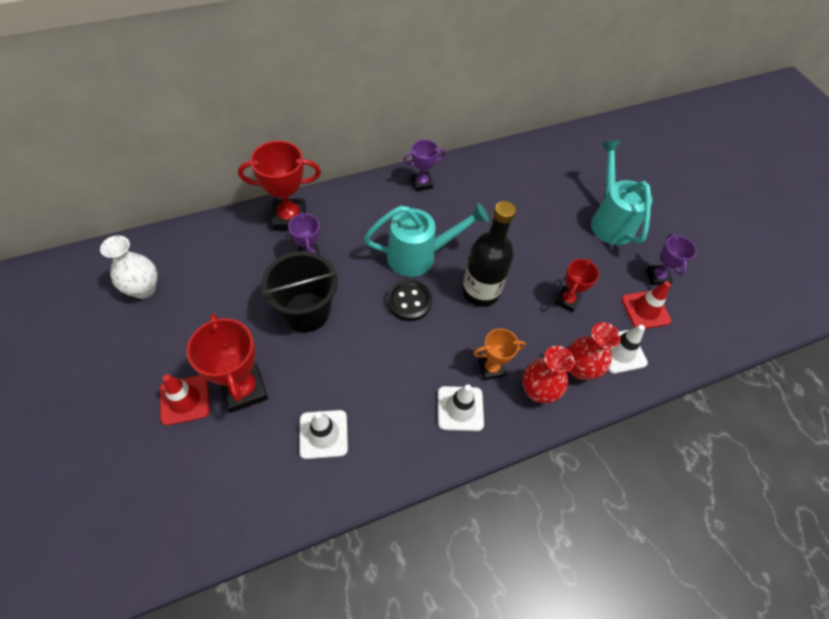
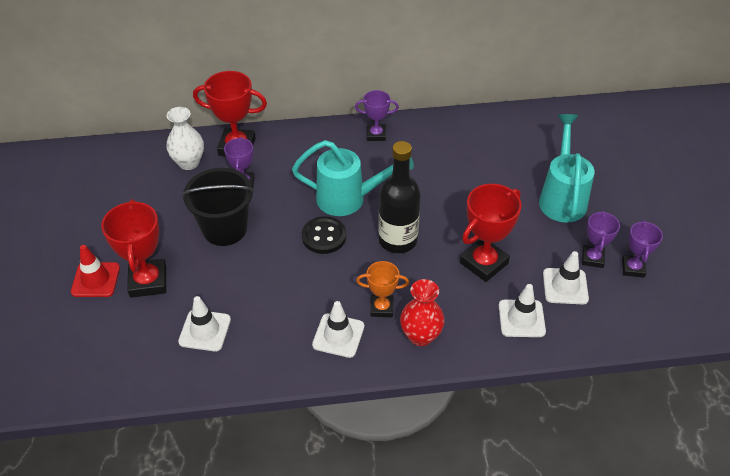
camera: 20 degrees right, 10 degrees down
(144, 289) = (89, 186): white vase -> white vase (189, 163)
(567, 300) = (484, 263): red trophy -> red trophy, size x1.66
(579, 369) = (471, 325): red vase -> none
(645, 310) = (565, 286): red traffic cone -> white traffic cone
(694, 280) = (633, 268): none -> purple trophy

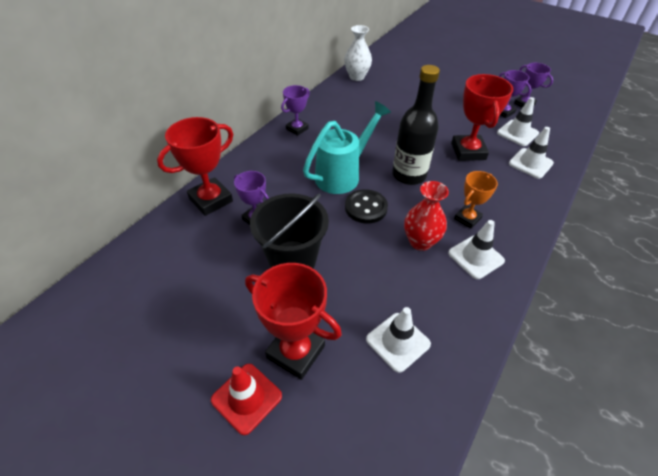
camera: 50 degrees left, 0 degrees up
(189, 163) = (187, 238): white vase -> white vase (356, 77)
(420, 336) = (511, 215): red vase -> red vase (420, 242)
(562, 197) = (443, 95): turquoise watering can -> none

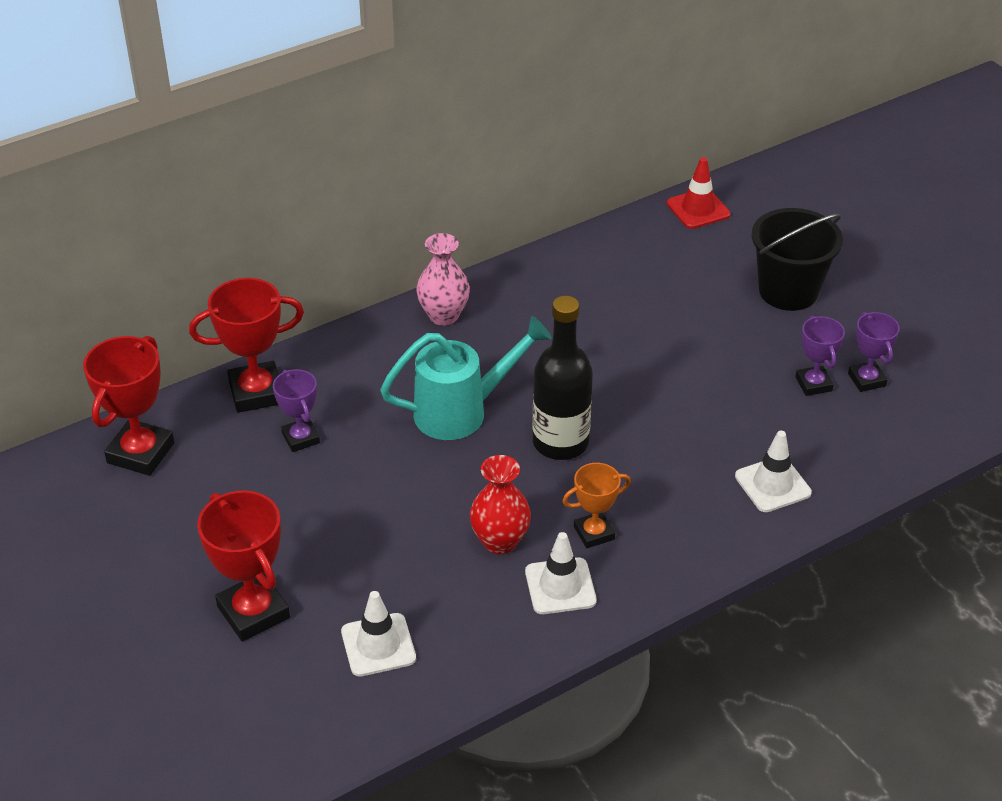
camera: 25 degrees right, 5 degrees down
(246, 398) = (174, 637): red traffic cone -> red traffic cone (698, 209)
(292, 259) = (315, 507): black bucket -> black bucket (788, 291)
(297, 129) = (443, 315): purple trophy -> pink vase
(356, 77) = (609, 244): white vase -> none
(366, 208) = (459, 470): black button -> none
(468, 151) = (687, 434): red trophy -> red trophy (140, 453)
(517, 133) = (801, 428): white traffic cone -> none

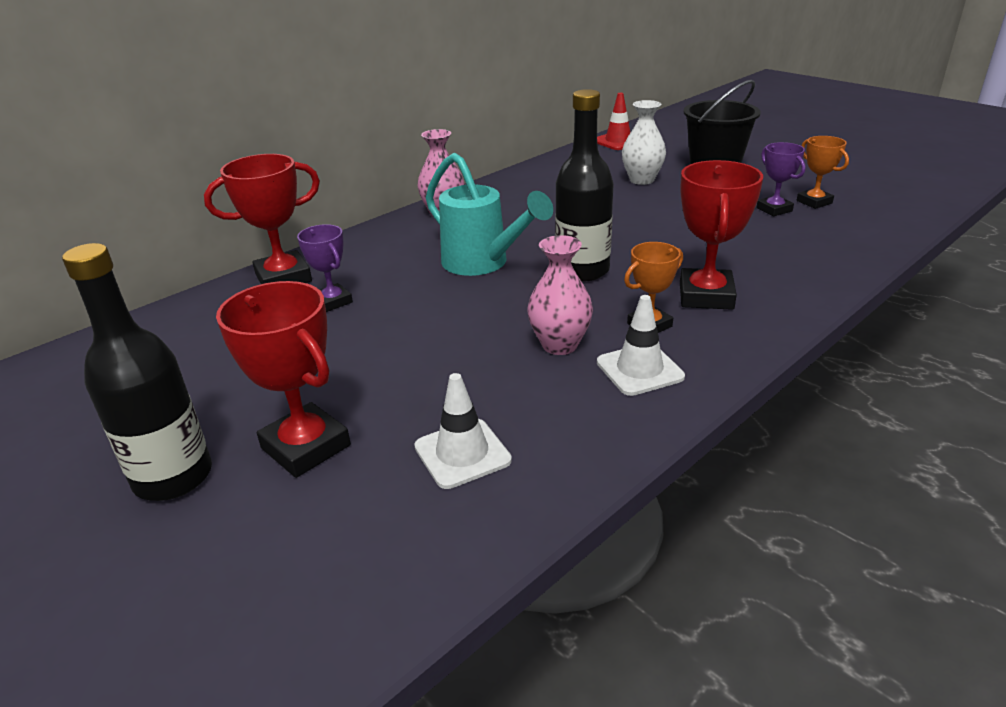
camera: 10 degrees left, 10 degrees down
(140, 453) = (167, 334): red trophy -> red trophy (706, 296)
(146, 621) = (173, 477): none -> black bottle
(462, 411) = (483, 264): turquoise watering can -> turquoise watering can turned 75 degrees clockwise
(500, 541) = (559, 345): red vase -> pink vase
(691, 297) = (641, 180): none -> white vase
(772, 484) = (790, 269): white traffic cone -> none
(866, 380) = (814, 202): purple trophy -> orange trophy

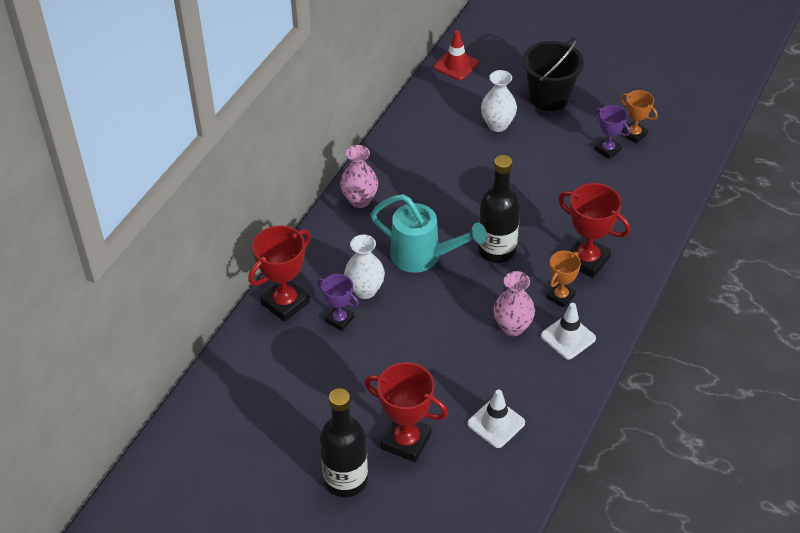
camera: 20 degrees left, 15 degrees up
(387, 281) = (365, 290): none -> white vase
(706, 296) = (587, 260): red trophy -> red trophy turned 45 degrees counterclockwise

